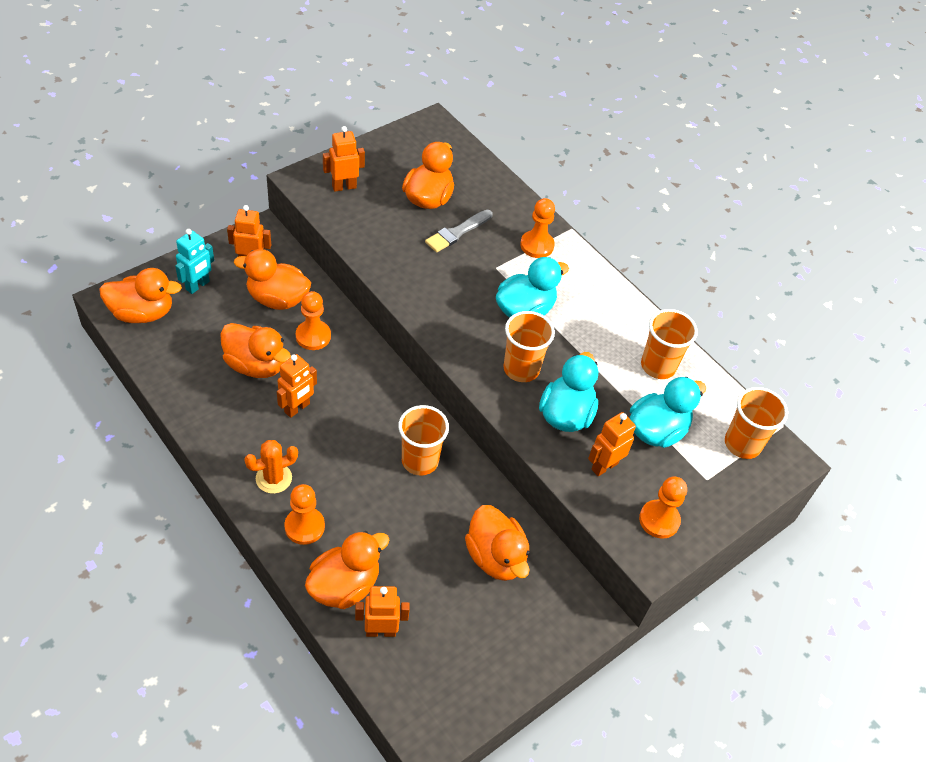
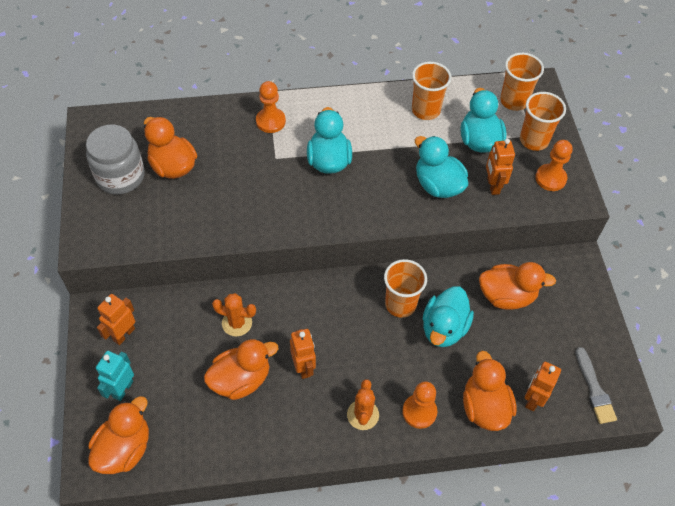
camera: 55 degrees left, 5 degrees up
(198, 285) = (122, 389): turquoise robot -> turquoise robot turned 135 degrees counterclockwise
(277, 299) = (179, 332): orange duck -> none
(313, 336) = (237, 323): orange pawn -> orange cactus
(344, 186) = (116, 218): orange robot -> none
(390, 169) = (120, 176): none -> grey jar
(416, 511) = (444, 328): none -> turquoise duck
(457, 232) = (223, 165): grey brush -> grey brush (594, 389)
(521, 369) = (382, 191): orange cup -> orange cup (534, 140)

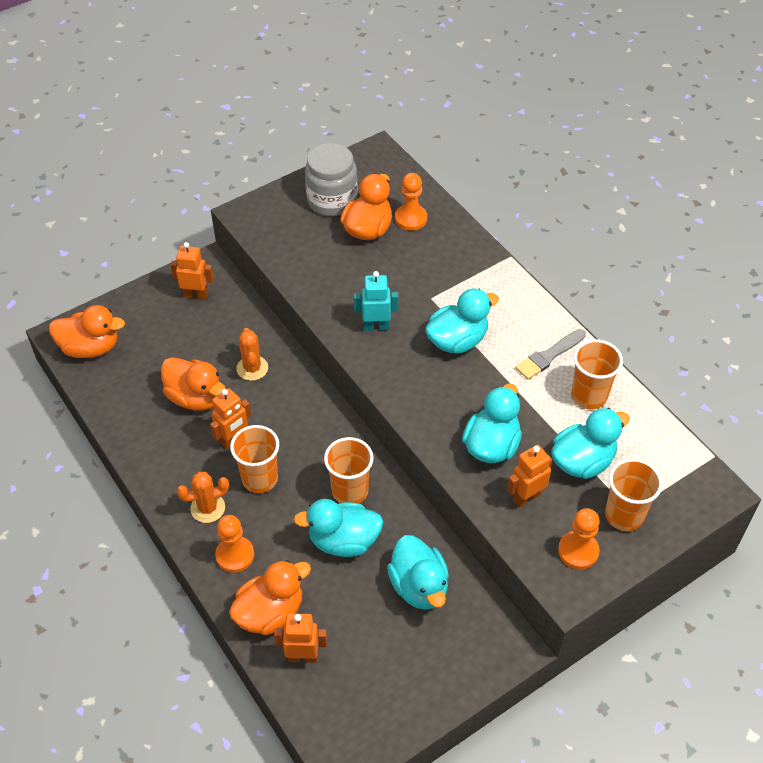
camera: 65 degrees right, 5 degrees down
(122, 389) = (144, 320): turquoise robot -> turquoise robot (376, 326)
(270, 121) = (474, 274): orange pawn -> orange pawn (411, 218)
(506, 296) = (419, 586): orange duck -> turquoise duck
(514, 101) = (670, 475): orange cup -> orange cup (260, 479)
(594, 389) = (348, 716): grey brush -> grey brush (549, 356)

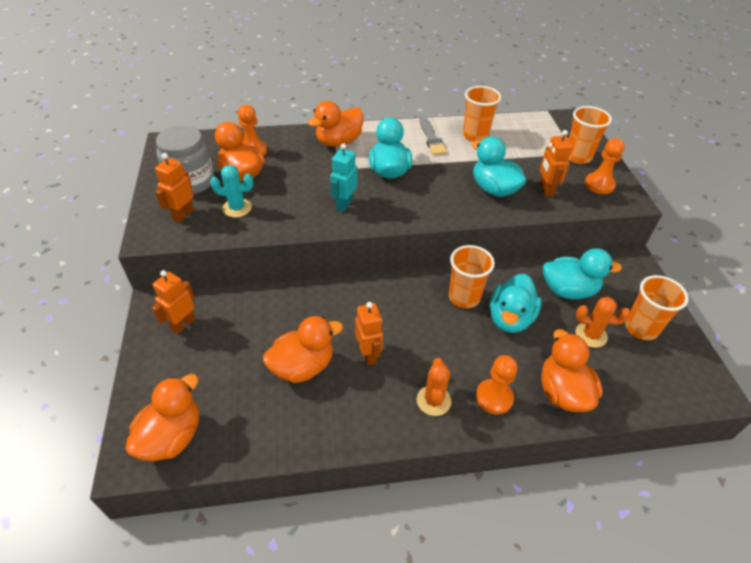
camera: 65 degrees left, 5 degrees down
(252, 368) = (299, 314): orange cactus -> orange cactus (591, 335)
(260, 479) = (421, 350): orange cup -> orange cup (641, 328)
(303, 656) = (612, 385): orange robot -> orange robot (183, 215)
(318, 251) = (237, 208): none -> turquoise cactus
(478, 277) = (339, 142): none -> orange duck
(582, 461) = (527, 157): turquoise duck -> none

